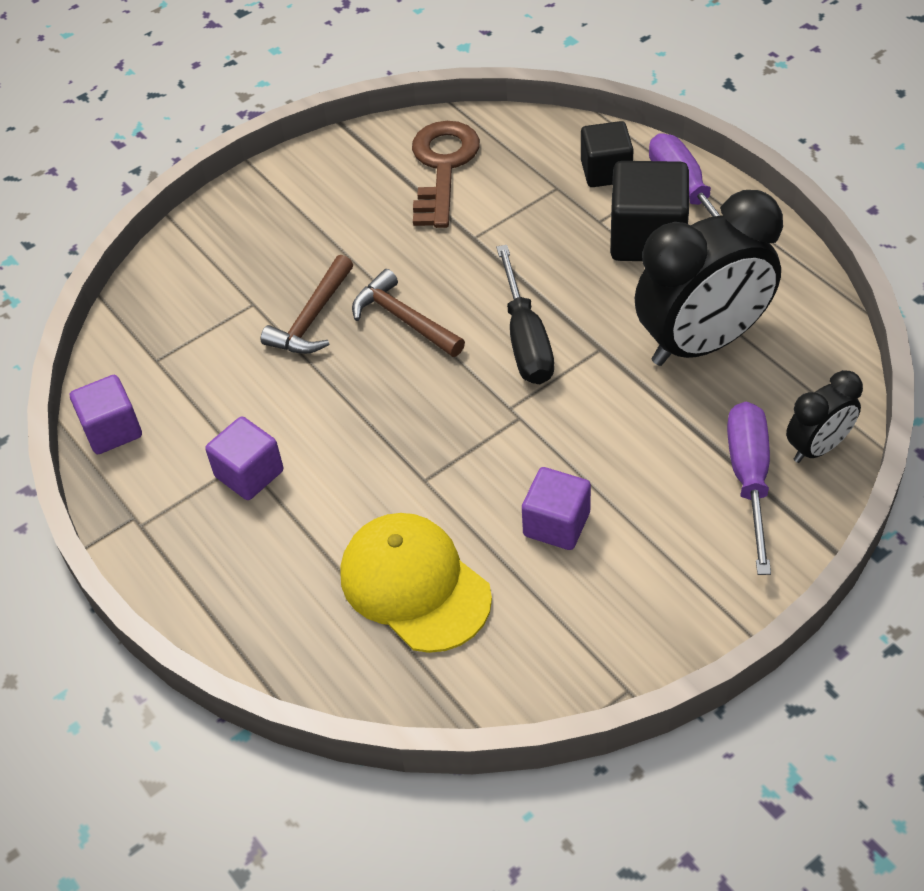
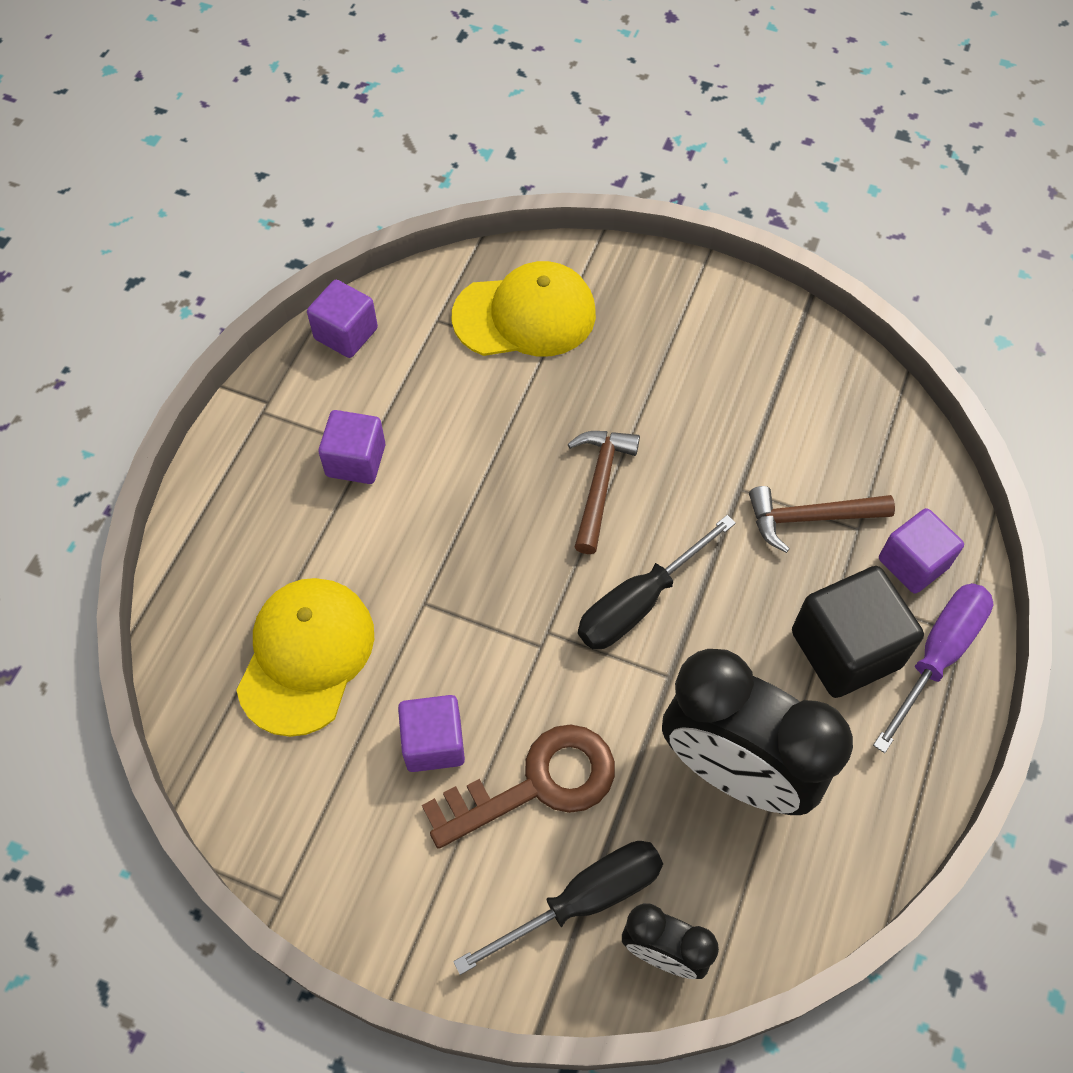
camera: 55 degrees right, 10 degrees up
(204, 299) = (525, 315): none -> yellow cap
(312, 318) = (554, 410): brown hammer -> brown hammer (809, 518)
(442, 167) = (814, 413): brown key -> brown key (536, 784)
(606, 171) = (913, 563): black cube -> purple cube
(749, 479) = (584, 900): purple screwdriver -> black screwdriver

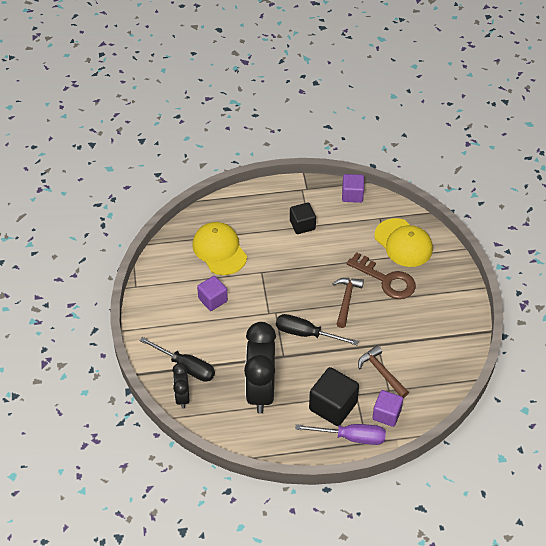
camera: 60 degrees right, 10 degrees down
(306, 656) = (219, 250): yellow cap -> yellow cap turned 105 degrees counterclockwise
(356, 460) = (302, 225): purple cube -> black cube
(536, 784) = (217, 335): brown key -> brown key (386, 280)
(599, 484) = (346, 300): brown hammer -> brown hammer turned 60 degrees counterclockwise

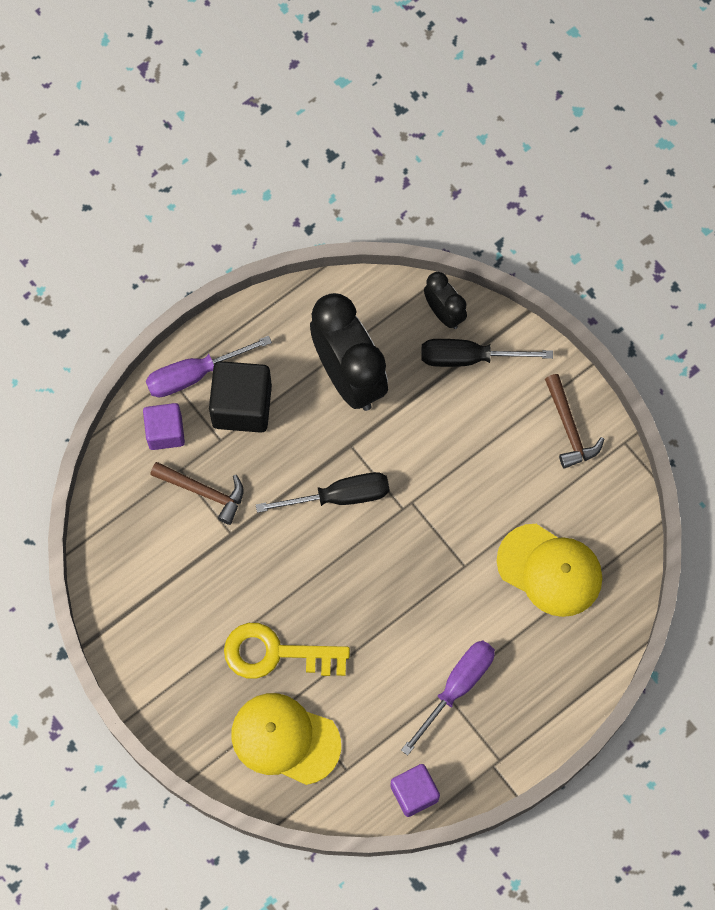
camera: 150 degrees right, 20 degrees up
(213, 300) = (503, 480): purple cube -> none
(302, 225) = (457, 687): black cube -> purple screwdriver
(346, 300) = (315, 584): brown hammer -> brown hammer (569, 428)
(386, 280) = (276, 653): brown key -> yellow key

